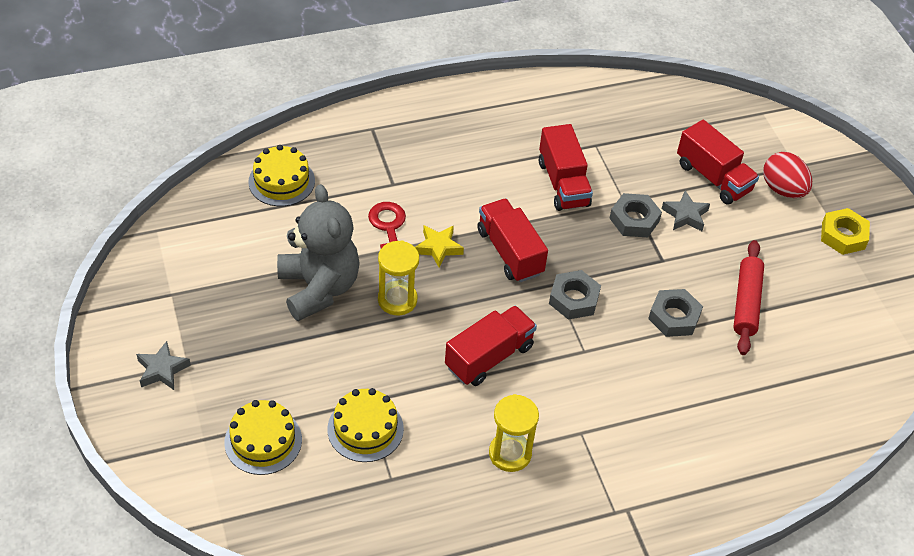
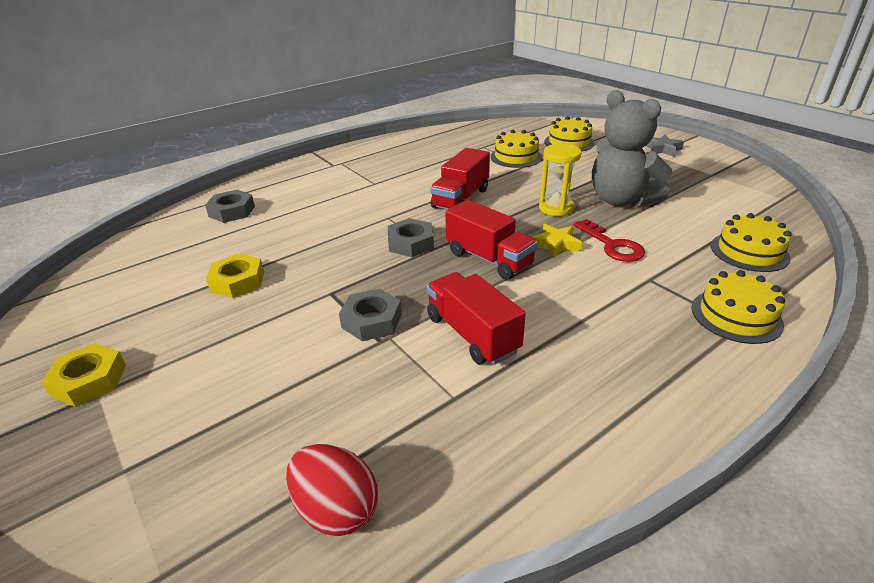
camera: 165 degrees right, 15 degrees down
(365, 135) = (736, 315): none -> yellow cake
(510, 453) = (418, 167): yellow hourglass -> none
(674, 317) = (313, 254): grey nut -> grey nut (232, 211)
(685, 215) = (309, 343): grey star -> none
(713, 177) = (270, 405): red truck -> none
(746, 303) = (237, 281): red rolling pin -> yellow nut
(782, 189) = (161, 420): red egg -> red egg (336, 509)

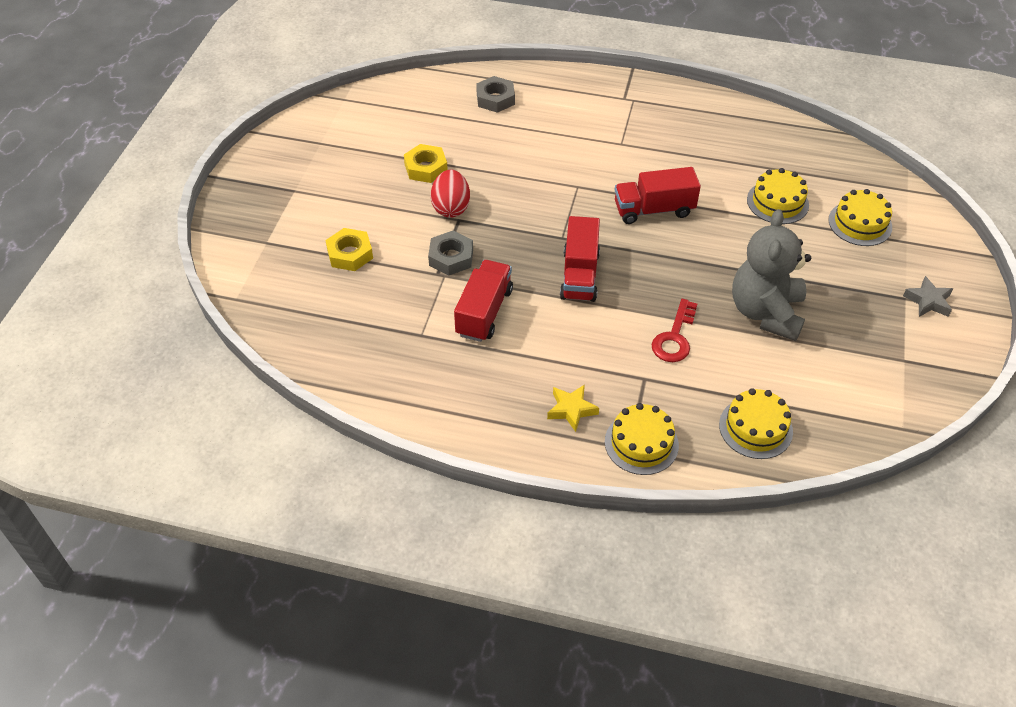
camera: 50 degrees right, 15 degrees up
(89, 380) = (298, 179): yellow nut -> yellow nut (350, 254)
(336, 509) = (312, 332): red egg -> red egg (451, 208)
(411, 243) = (556, 221): grey nut -> none
(555, 244) = (639, 303): yellow star -> yellow star (571, 410)
(556, 208) = (702, 276): yellow hourglass -> none

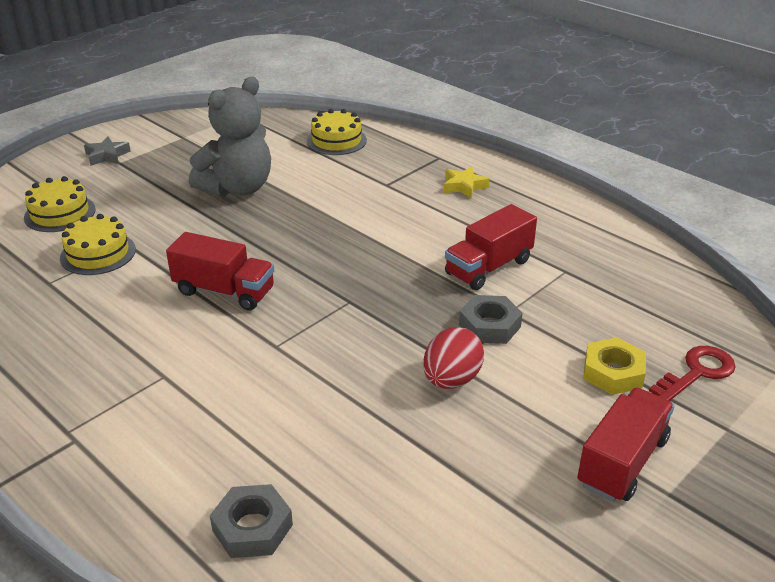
camera: 150 degrees left, 15 degrees down
(426, 168) = (449, 449): yellow nut -> none
(579, 275) = (366, 264): red truck -> red truck (622, 462)
(641, 443) = (427, 157): yellow cake -> none
(674, 337) = (332, 198): red key -> red key (697, 372)

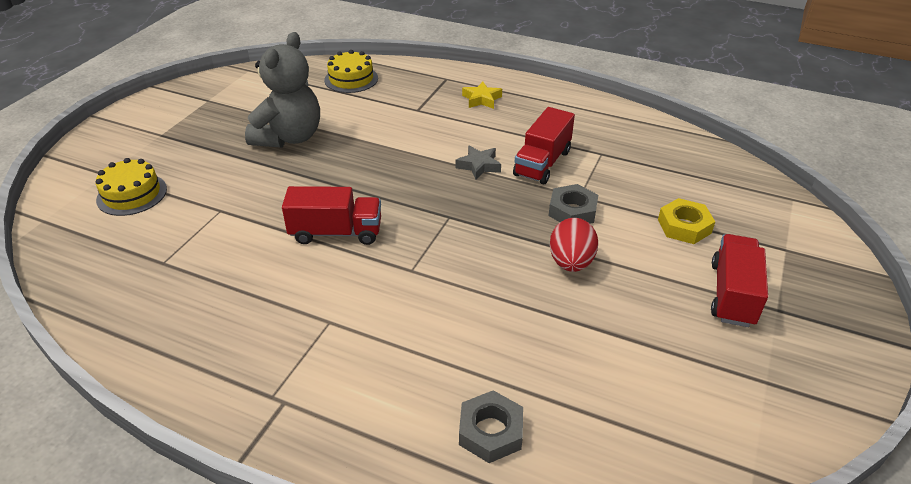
camera: 20 degrees left, 5 degrees up
(98, 253) = (195, 224): yellow cake -> none
(107, 156) = (144, 130): grey star -> grey star (479, 166)
(697, 372) = (741, 212): red key -> none

